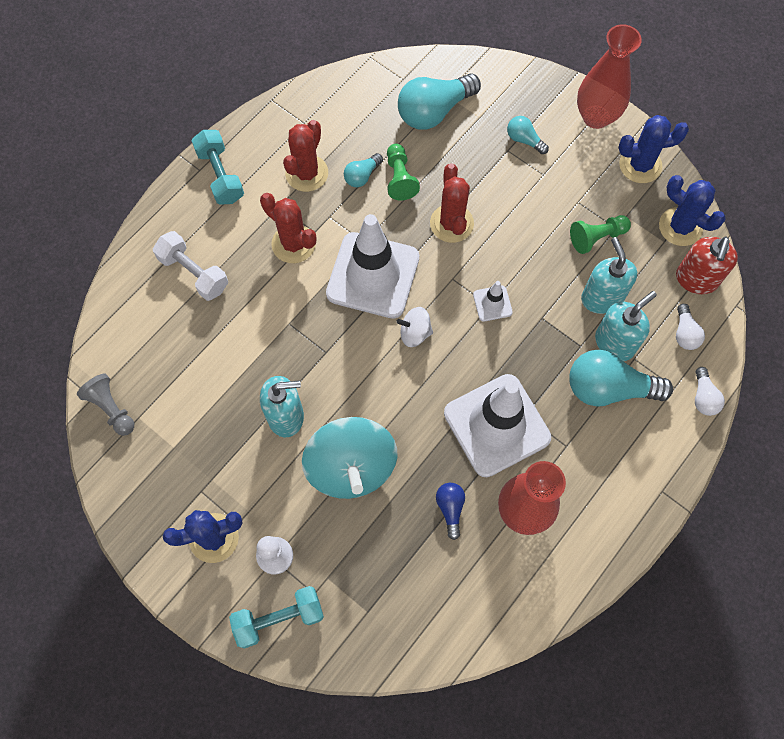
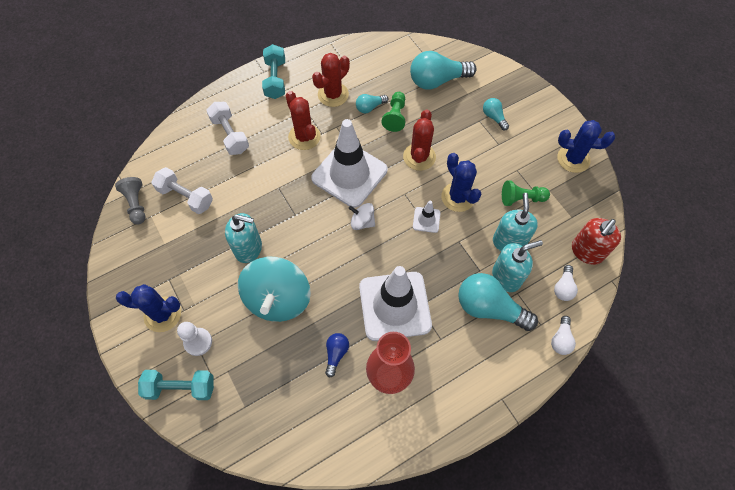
camera: 20 degrees right, 5 degrees down
(173, 376) = (186, 197): none -> white dumbbell
(596, 117) = (552, 117): red vase -> none
(680, 227) = (588, 210): blue cactus -> blue cactus (458, 197)

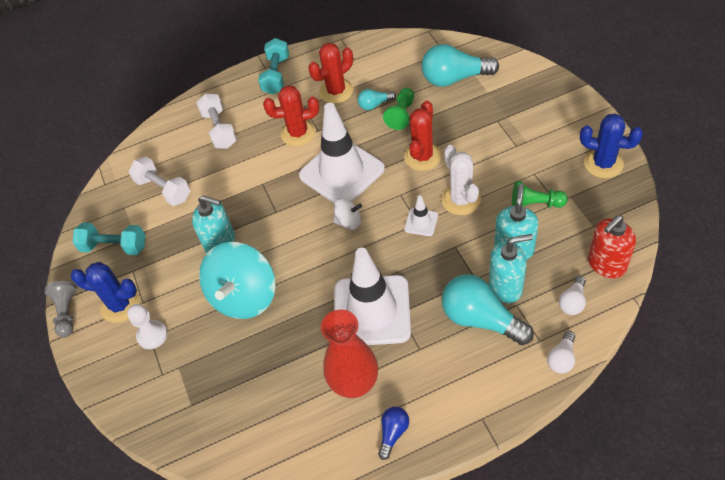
camera: 15 degrees right, 10 degrees down
(136, 204) = (111, 195): grey pawn -> grey pawn (67, 313)
(181, 387) = (127, 380): turquoise dumbbell -> turquoise dumbbell (114, 246)
(304, 137) = (298, 133): red cactus -> red cactus turned 75 degrees counterclockwise
(336, 354) = (298, 357): blue light bulb -> blue light bulb (393, 433)
(362, 222) = (348, 222): white spinning top -> white spinning top turned 150 degrees clockwise
(458, 197) = (461, 200): blue cactus -> white cactus
(494, 117) = (514, 117): turquoise light bulb -> none

